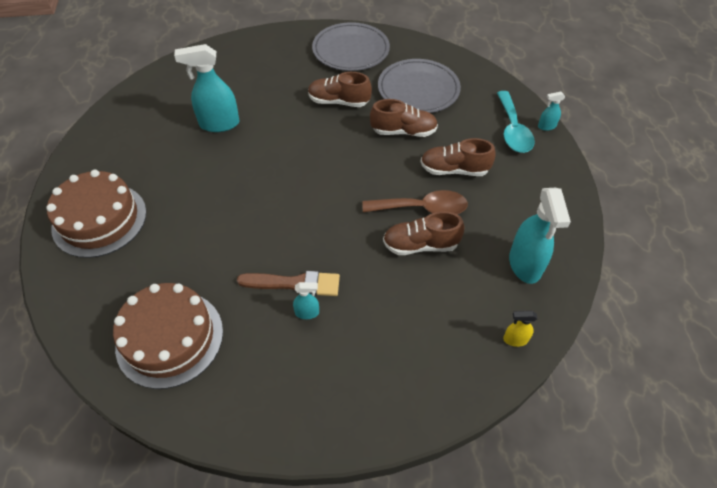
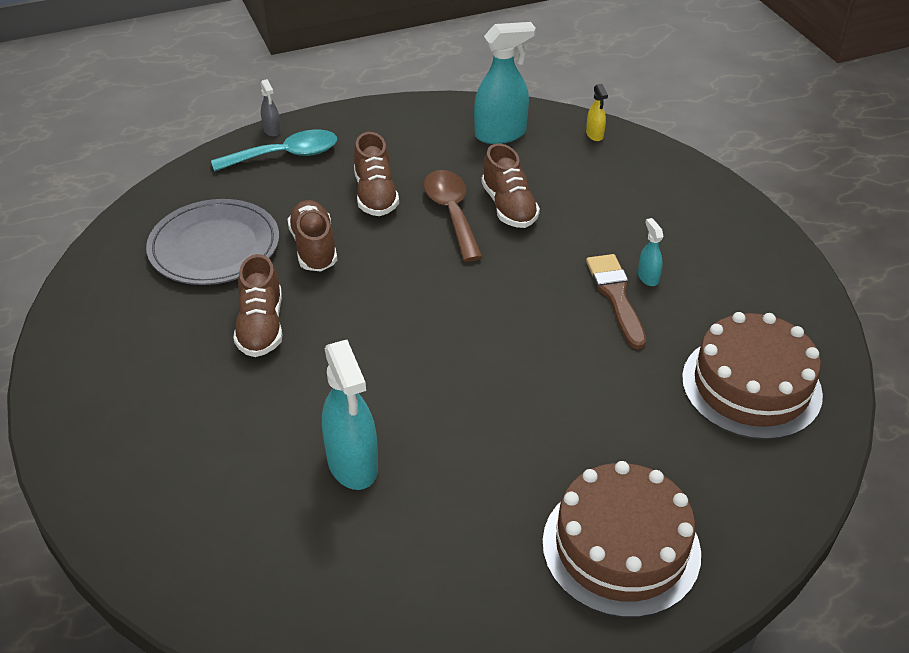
camera: 105 degrees left, 10 degrees down
(351, 50) = (115, 340): grey plate -> none
(546, 126) = (272, 130): turquoise spray bottle -> grey spray bottle

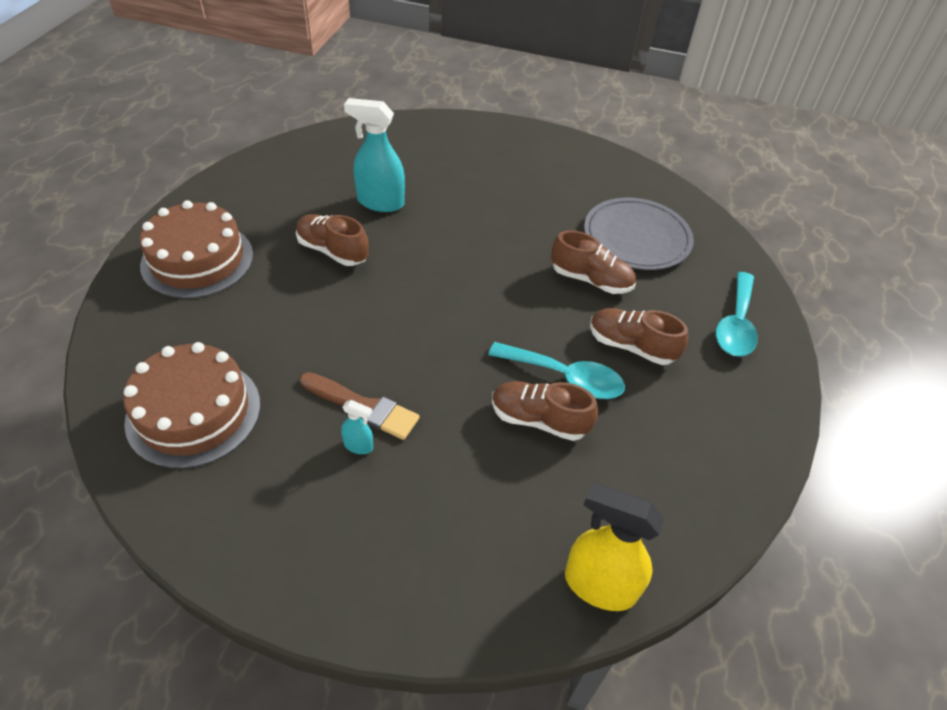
camera: 125 degrees right, 5 degrees up
(261, 327) = (530, 221): brown shoe -> brown shoe (332, 251)
(272, 130) = (785, 335): grey spray bottle -> none
(451, 213) = (565, 377): brown spoon -> turquoise spoon
(501, 134) = (663, 496): turquoise spray bottle -> none
(594, 135) = (599, 585): yellow spray bottle -> yellow spray bottle, size x2.11

